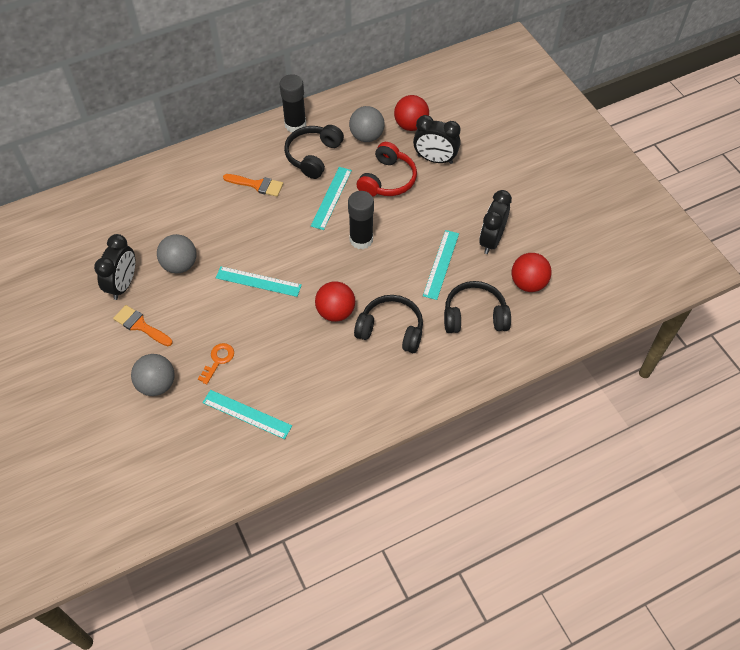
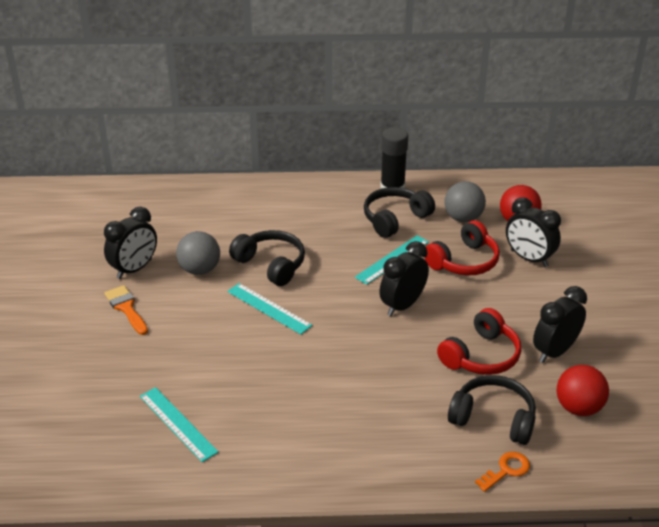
camera: 25 degrees right, 20 degrees down
(157, 384) = (106, 364): grey ball -> none
(218, 360) = (181, 364): orange key -> orange key (506, 470)
(257, 185) = (321, 227): orange brush -> none
(335, 312) = (333, 362): red ball -> none
(361, 239) = (402, 305): black glue stick -> black clock
(391, 329) = (386, 399): black headphones -> black headphones (271, 264)
(441, 264) = (481, 356): turquoise ruler -> red headphones

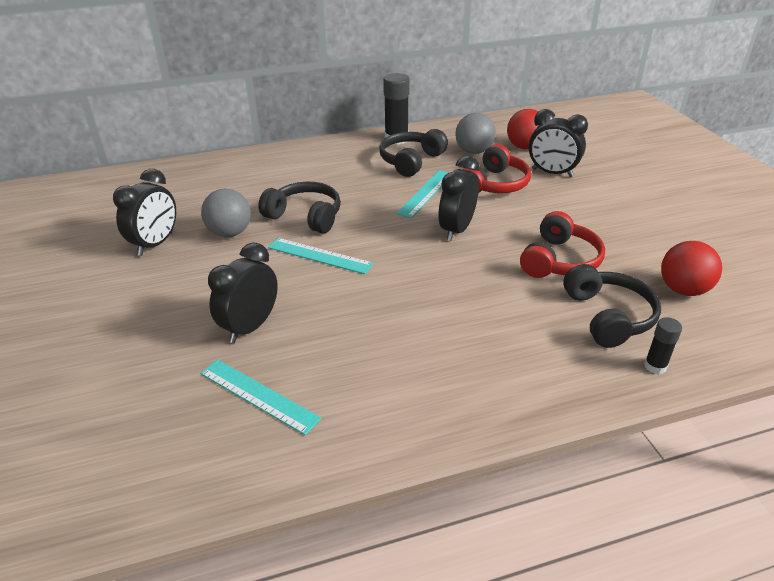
camera: 15 degrees left, 0 degrees up
(126, 308) = (157, 283): orange brush -> none
(493, 418) = (608, 316): black headphones -> black headphones turned 75 degrees clockwise
(506, 470) = (655, 366): orange key -> black glue stick
(554, 351) = (626, 244): black clock -> black clock (250, 327)

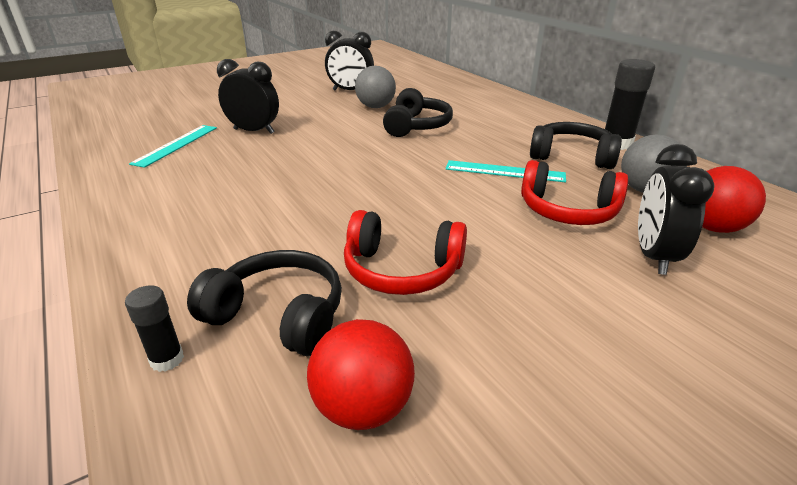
camera: 75 degrees right, 5 degrees down
(319, 256) = (356, 139): turquoise ruler -> none
(456, 230) = (436, 195): black clock -> none
(608, 316) = (278, 315): black headphones -> black headphones turned 135 degrees counterclockwise

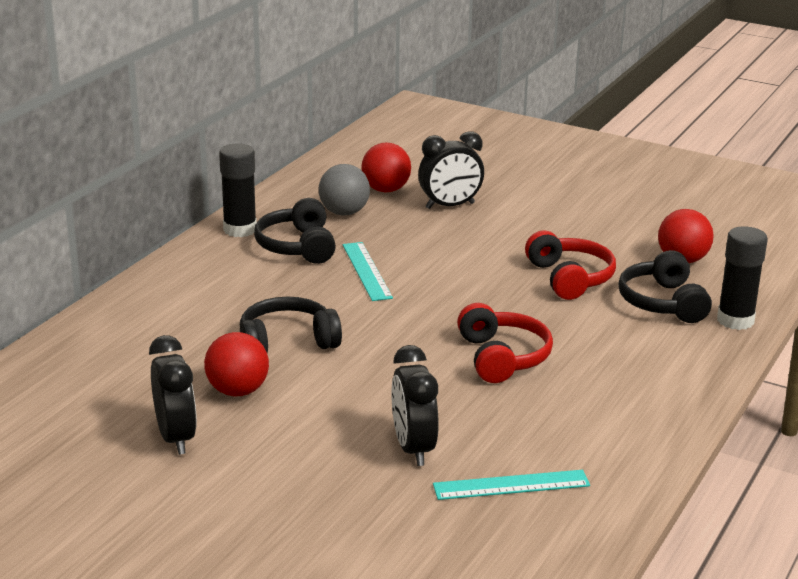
camera: 120 degrees left, 5 degrees down
(167, 359) = (735, 320): black glue stick -> black glue stick, size x1.82
(375, 107) = (237, 391): grey ball -> red ball
(567, 211) = (416, 237): red headphones -> red headphones (502, 357)

